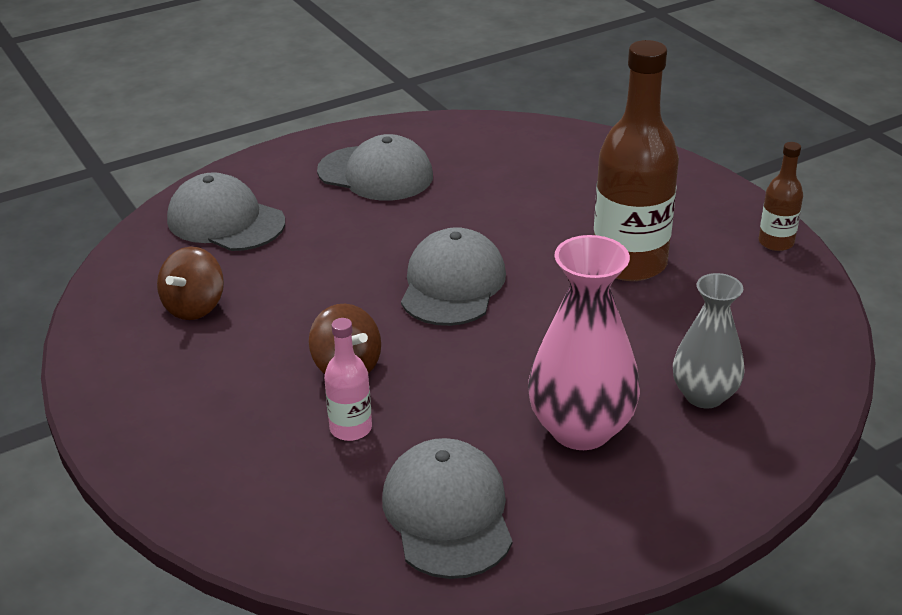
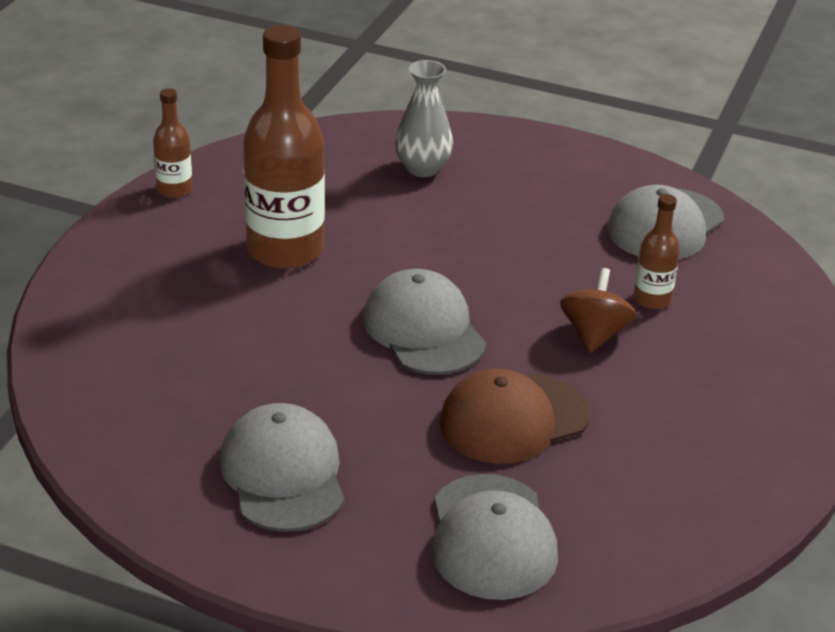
camera: 130 degrees left, 0 degrees up
(194, 306) = (637, 467): brown spinning top -> none
(308, 278) = (514, 419): none -> brown cap
(351, 428) = (652, 299): pink bottle -> brown bottle
(452, 284) = (423, 330): grey cap -> grey cap turned 90 degrees clockwise
(581, 429) = (521, 204): pink vase -> none

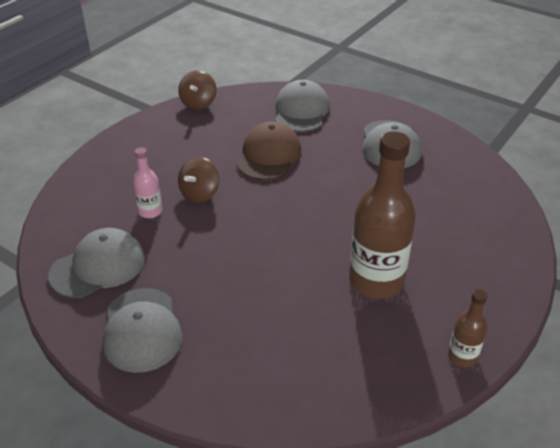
camera: 165 degrees left, 5 degrees up
(422, 168) = (250, 353): grey vase -> none
(423, 330) = (298, 209): grey cap -> grey cap (142, 330)
(514, 419) = (269, 155): brown cap -> brown cap turned 60 degrees counterclockwise
(652, 299) = (150, 211): brown bottle -> pink bottle
(726, 526) = (198, 103): none -> brown spinning top

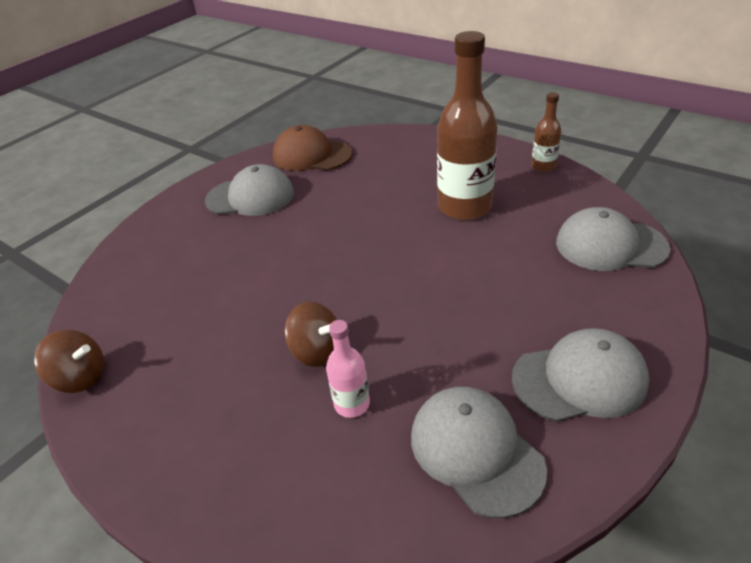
camera: 85 degrees left, 0 degrees up
(269, 155) = (245, 289): brown cap -> brown cap (312, 155)
(301, 111) = (154, 264): grey cap -> grey cap (610, 245)

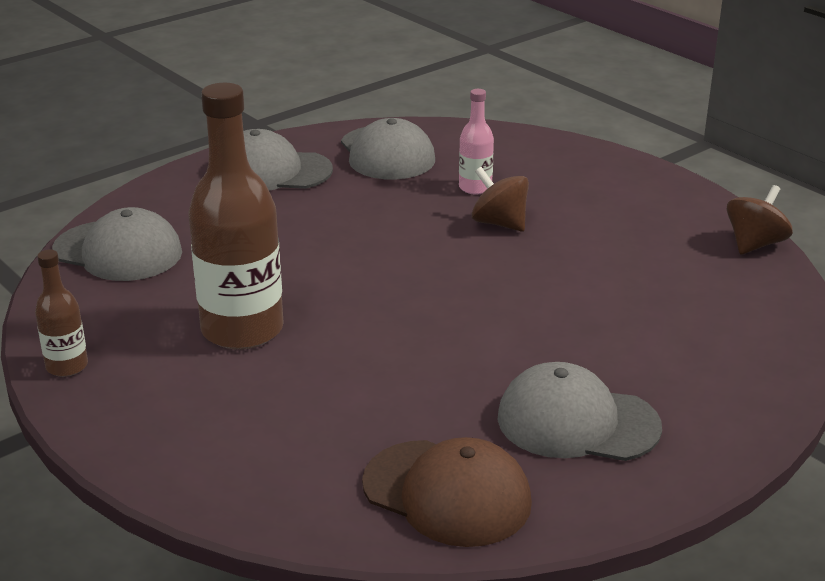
camera: 170 degrees left, 10 degrees down
(81, 377) = (754, 244): brown spinning top -> brown spinning top turned 105 degrees clockwise

